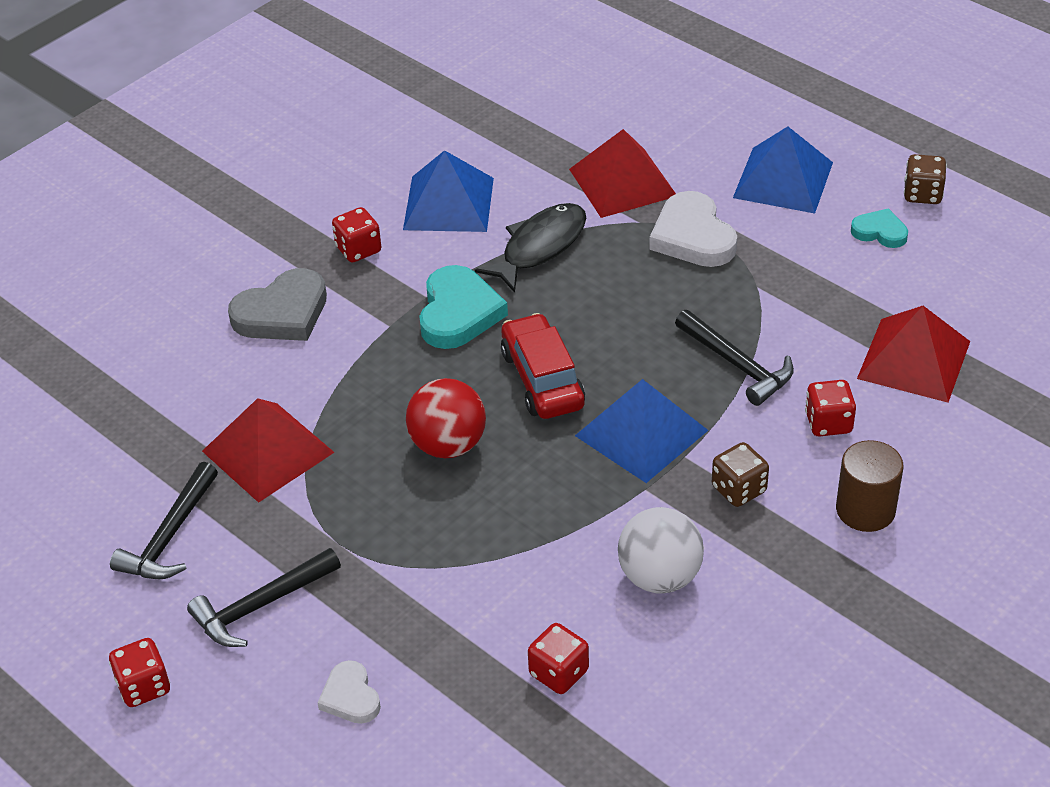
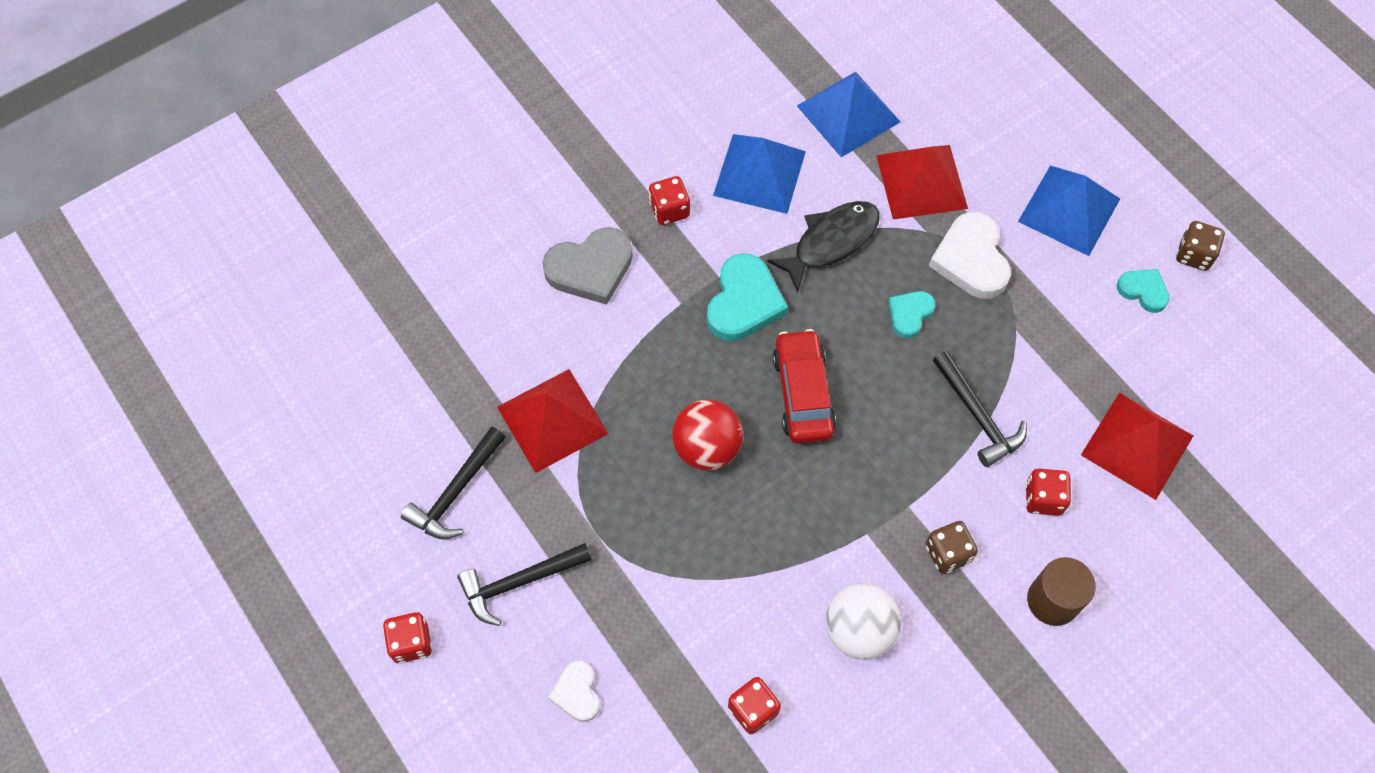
camera: 10 degrees right, 20 degrees up
(640, 292) = (910, 314): none -> turquoise heart
(641, 432) = (877, 472): blue pyramid -> blue pyramid (848, 113)

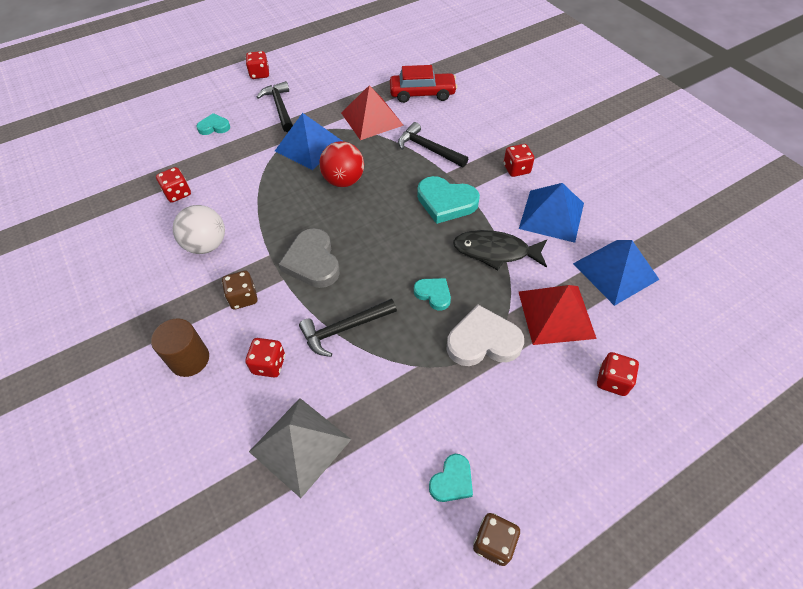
camera: 95 degrees right, 10 degrees down
(456, 492) = (335, 86): black hammer -> black hammer (428, 149)
(577, 693) = (214, 127): white heart -> turquoise heart
(590, 268) = (471, 134): grey heart -> grey heart (312, 262)
(803, 393) = (375, 228): red car -> red car (422, 94)
(831, 242) = (495, 251): black fish -> black fish turned 135 degrees clockwise
(1001, 136) = (612, 381): none -> red dice
(1069, 210) = (538, 427): blue pyramid -> blue pyramid (309, 146)
(1137, 445) = (300, 445): red pyramid -> grey pyramid

